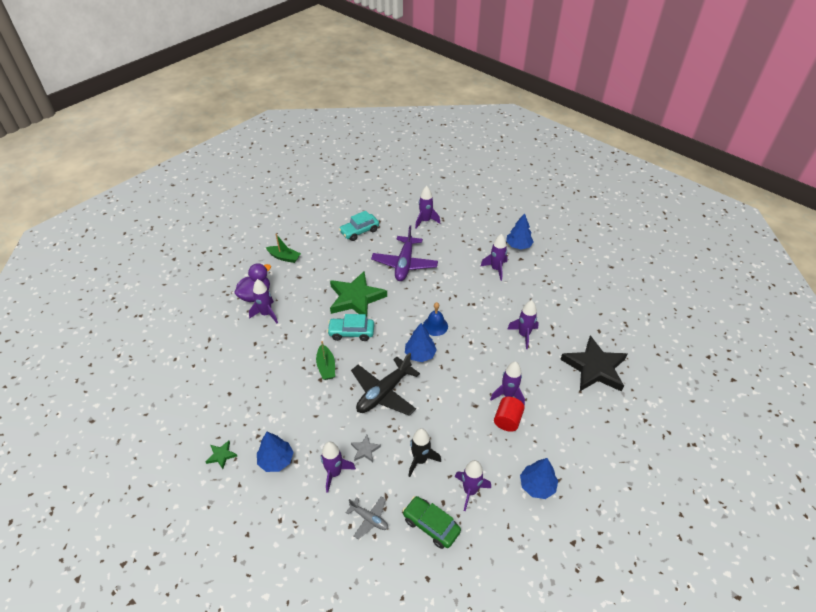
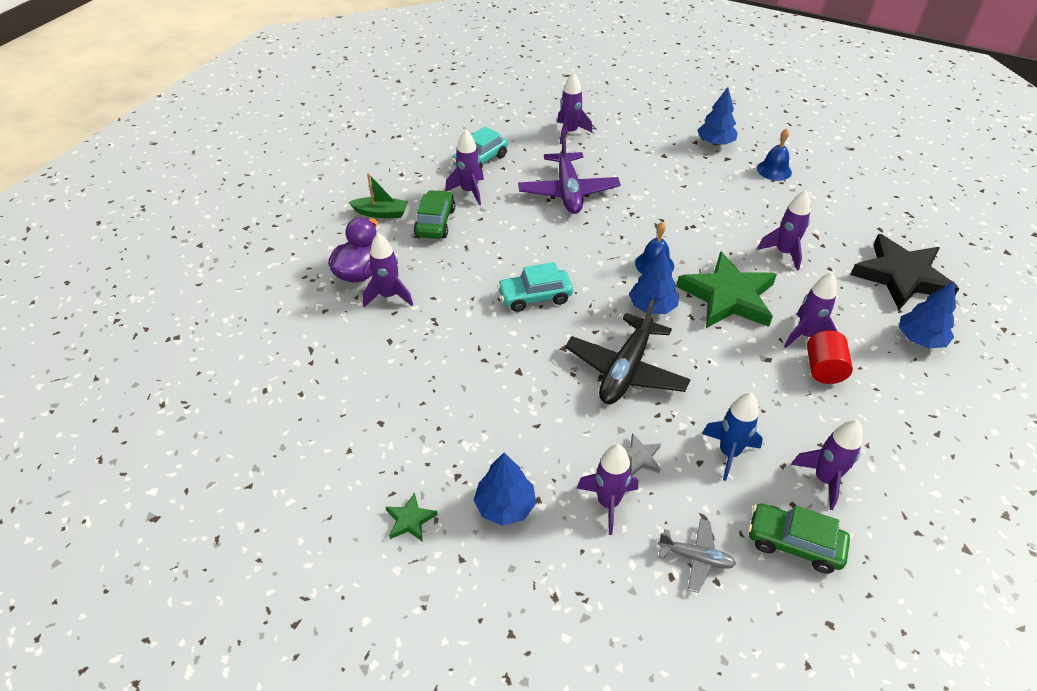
camera: 15 degrees left, 0 degrees up
(313, 270) = (435, 222): none -> green car
(326, 366) = (519, 351): green boat -> none
(356, 298) = (519, 249): green star -> green star (728, 296)
(420, 460) = (729, 453): black rocket -> blue rocket
(496, 269) = (700, 177): purple rocket -> purple rocket (469, 191)
(537, 485) = (913, 449): blue tree -> blue tree (920, 339)
(548, 273) = (774, 170): none -> blue bell

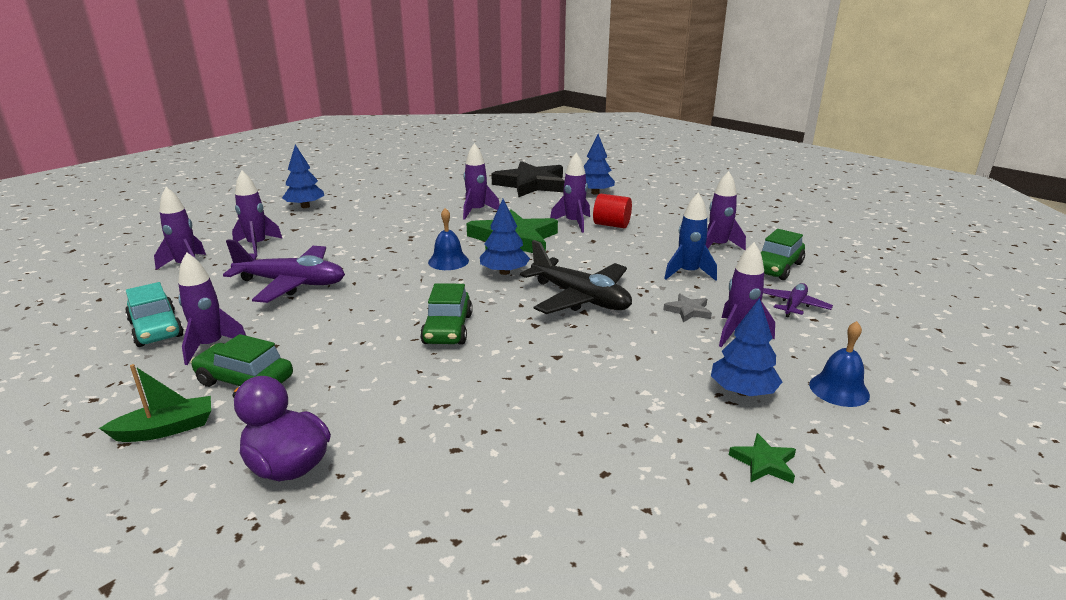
camera: 75 degrees left, 20 degrees down
(381, 213) = (166, 429): green boat -> green boat turned 45 degrees clockwise
(389, 296) = (363, 440): purple rocket -> purple rocket (257, 245)
(535, 297) = (447, 329): turquoise car -> green car
(696, 558) = (794, 305): grey plane -> purple plane
(774, 170) = (371, 194): blue bell -> blue bell (839, 389)

